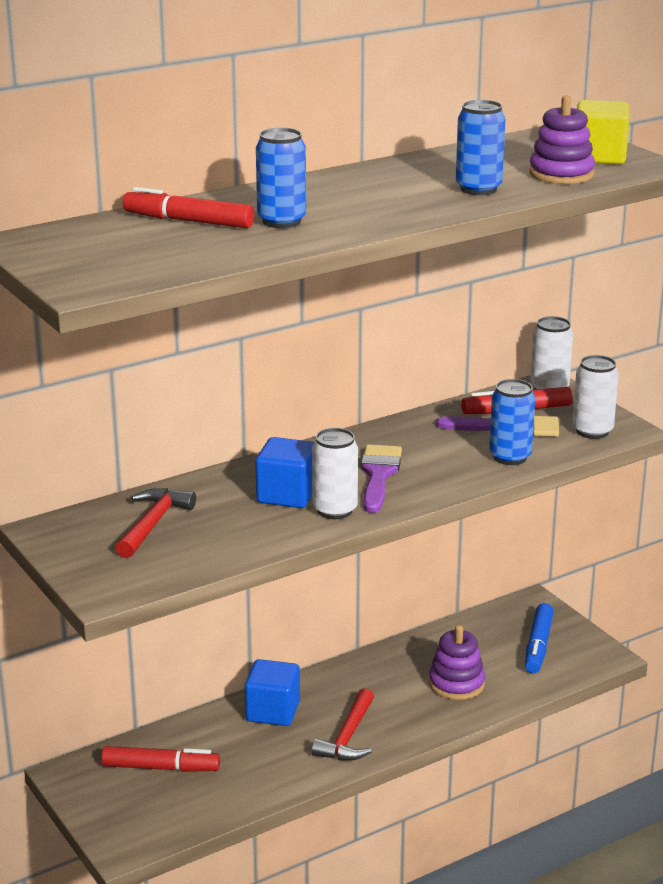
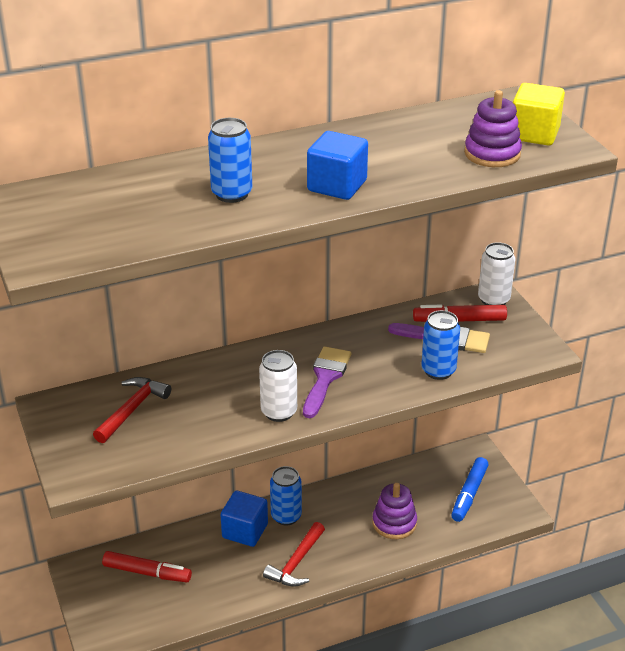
camera: 10 degrees right, 10 degrees up
(188, 221) = (156, 187): red marker -> none
(287, 495) = (246, 391): blue cube -> blue cube (337, 186)
(478, 189) = (413, 167): blue can -> blue can (286, 516)
(592, 431) = (515, 350): white can -> none

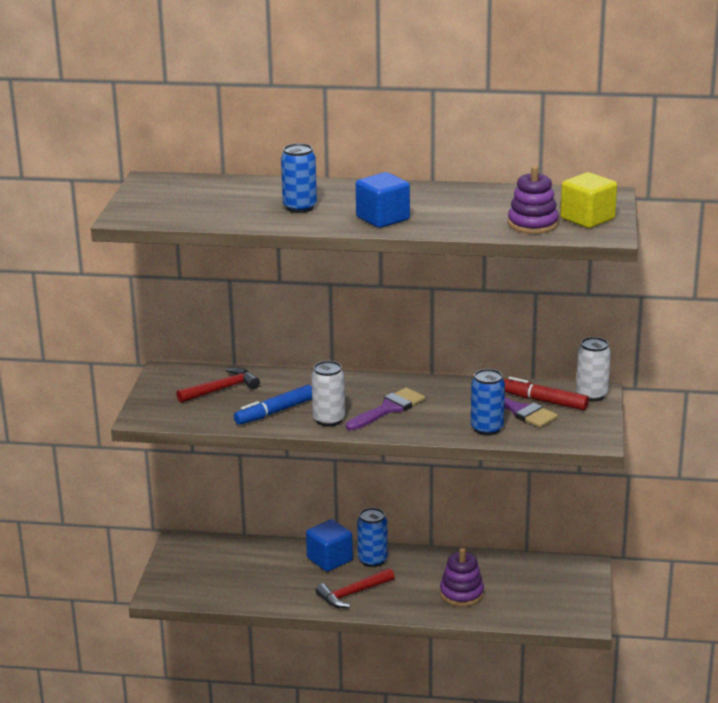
camera: 30 degrees right, 10 degrees down
(147, 572) = (228, 562): red marker -> none
(469, 494) = (549, 595): blue marker -> blue marker (274, 412)

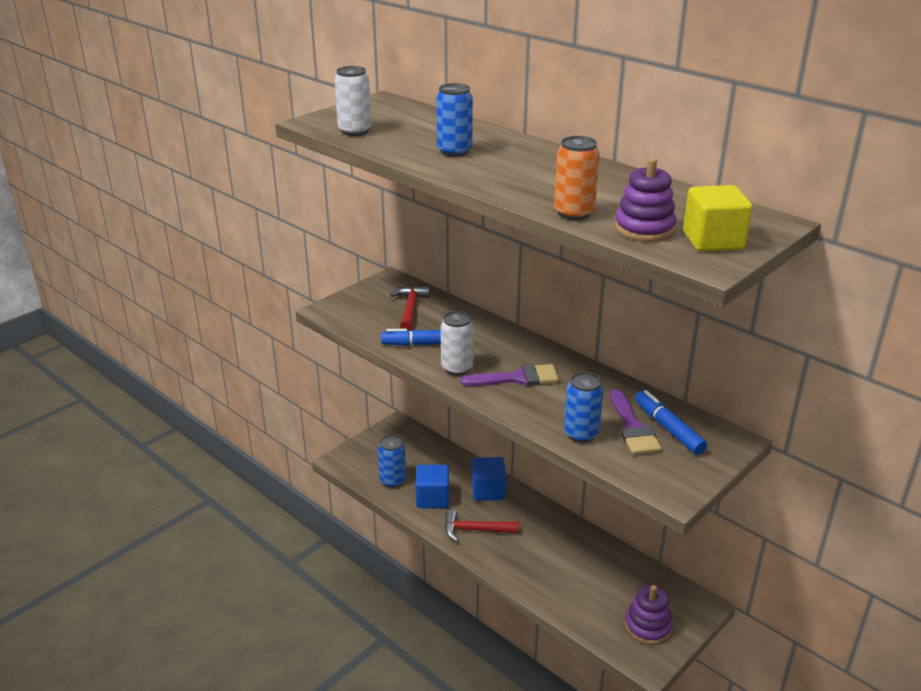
camera: 35 degrees right, 5 degrees up
(221, 389) = (410, 309): red hammer -> red hammer turned 90 degrees counterclockwise
(372, 560) = (520, 508): blue can -> blue can (393, 481)
(383, 218) = (508, 181): blue cube -> blue cube (432, 498)
(461, 594) = (562, 575): purple stacking toy -> purple stacking toy (647, 627)
(469, 228) = (574, 213): none -> orange can
(544, 401) = (668, 428): red marker -> blue marker
(591, 395) = (724, 442): white can -> white can (355, 131)

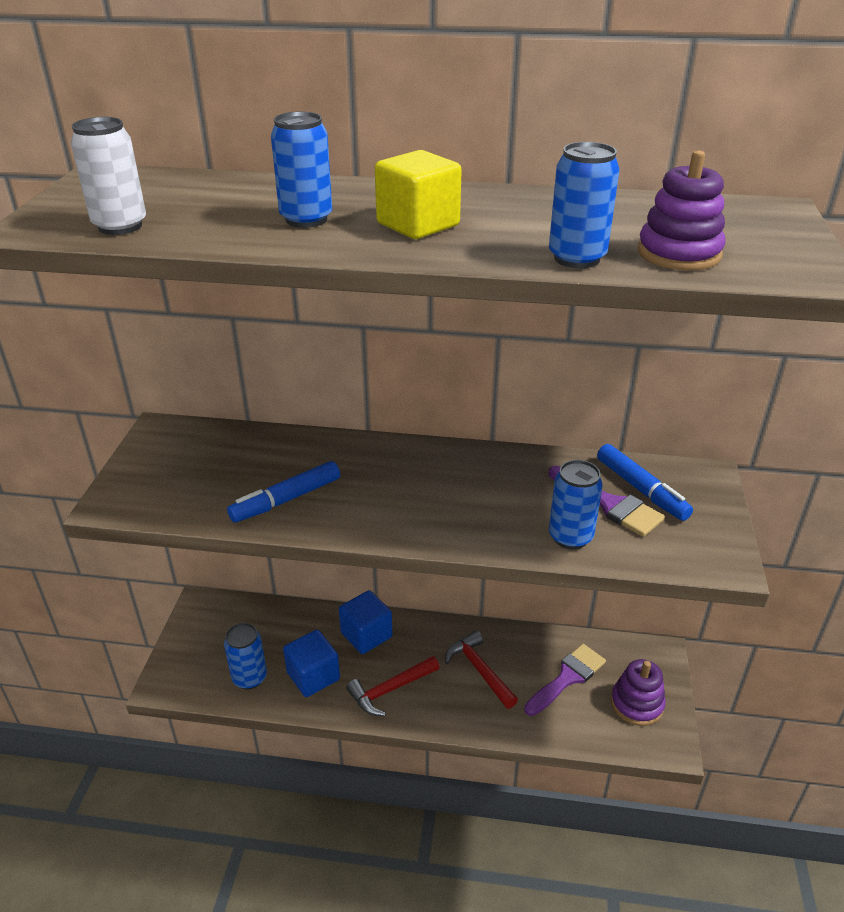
camera: 35 degrees left, 5 degrees up
(410, 309) = (224, 460): red hammer -> red hammer (479, 670)
(457, 368) = (356, 515): white can -> none
(517, 378) = (436, 498): purple brush -> purple brush (567, 677)
(574, 213) = (577, 258): orange can -> blue can
(668, 428) = (641, 489): blue marker -> blue marker turned 150 degrees counterclockwise
(713, 241) = (764, 246): yellow cube -> yellow cube (418, 225)

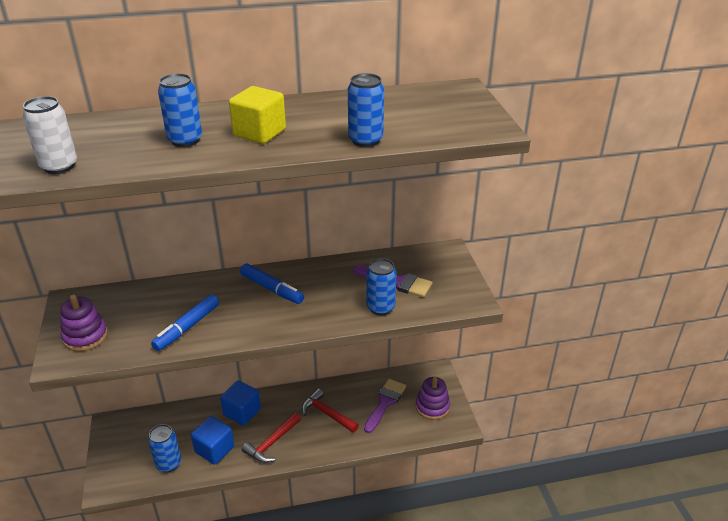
camera: 20 degrees left, 0 degrees up
(641, 489) = (412, 268): blue marker -> blue marker (272, 289)
(679, 253) = (420, 127): purple stacking toy -> purple stacking toy (85, 336)

